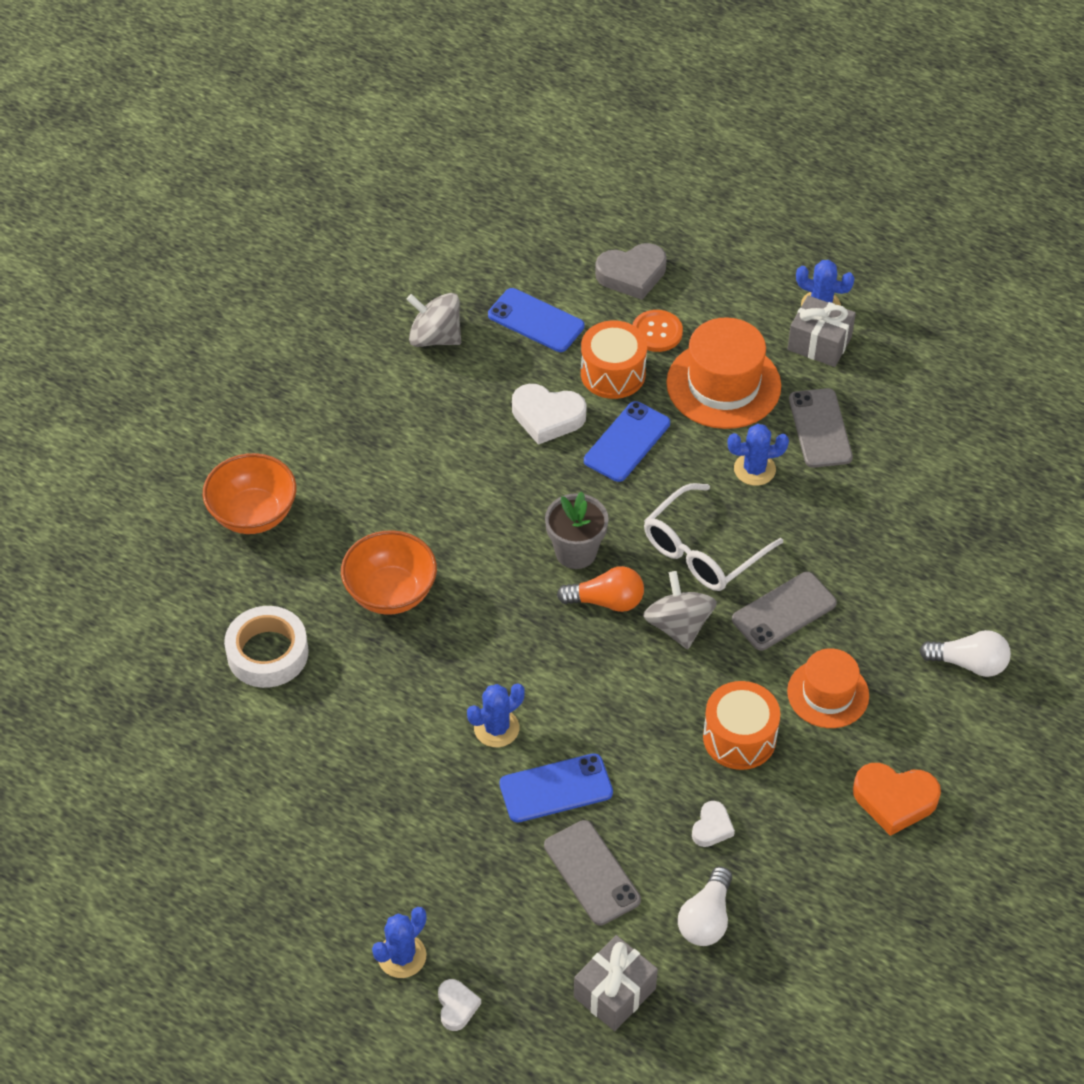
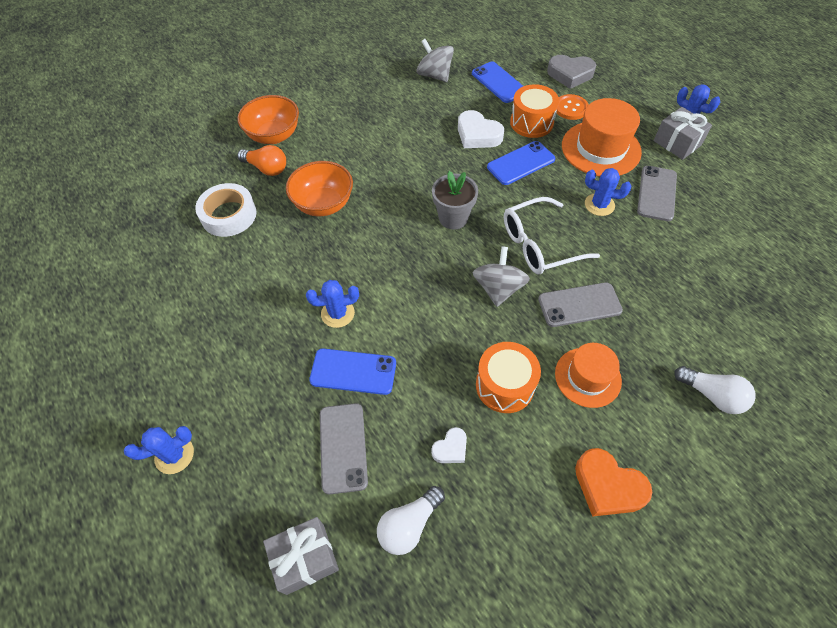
camera: 25 degrees right, 5 degrees up
(456, 1006) = (185, 514): white heart -> none
(606, 601) = (457, 255): orange light bulb -> orange light bulb (266, 168)

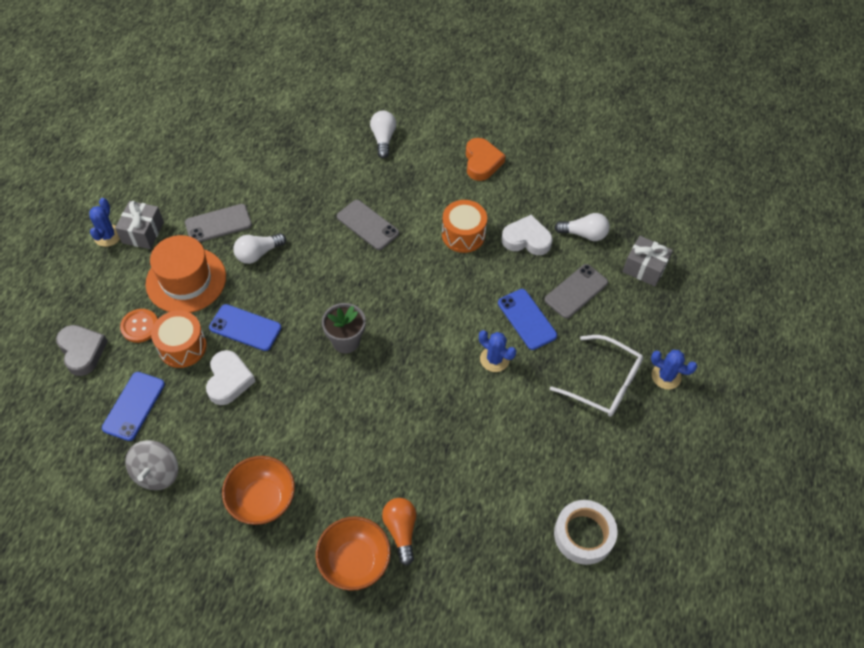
camera: 130 degrees left, 0 degrees up
(229, 215) = (476, 515): white tape -> white tape (583, 534)
(323, 204) = (405, 446): orange bowl -> orange bowl (262, 500)
(450, 448) = (526, 239): white heart -> white heart, size x1.77
(498, 288) = (391, 276): grey spinning top -> none
(539, 244) = (330, 272): white glasses -> white glasses (604, 383)
(587, 377) = (421, 198): orange hat -> none
(599, 205) = (258, 253): blue cactus -> white light bulb

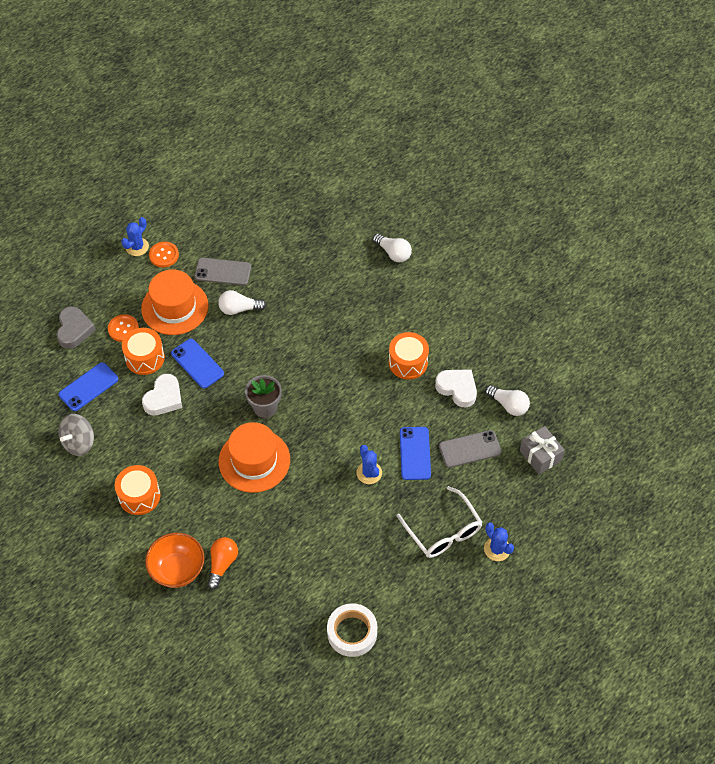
camera: 30 degrees right, 0 degrees up
(143, 232) = (164, 255): grey gift -> orange button
(262, 500) = (139, 496): orange bowl -> orange drum
(367, 225) = (336, 321): grey phone -> none
(368, 401) = (254, 460): none -> orange hat
(383, 139) = (393, 253): white light bulb -> white light bulb turned 105 degrees clockwise
(482, 162) = (463, 307): orange heart -> none

